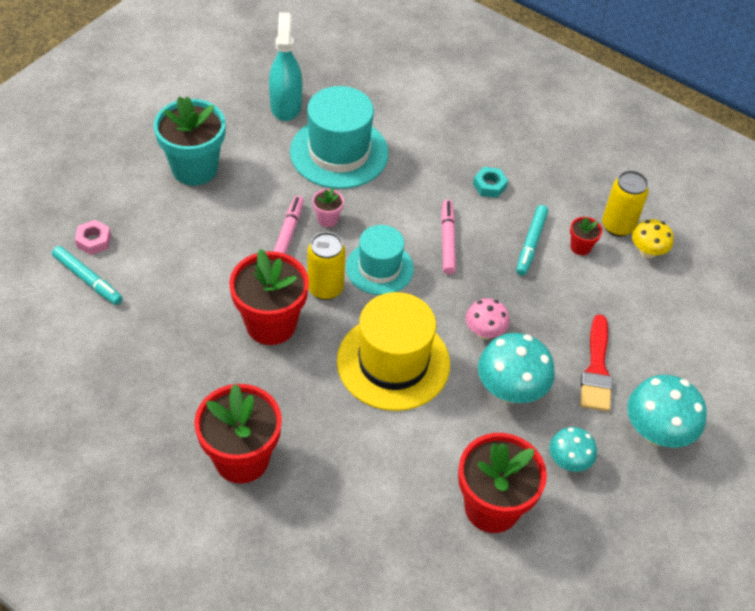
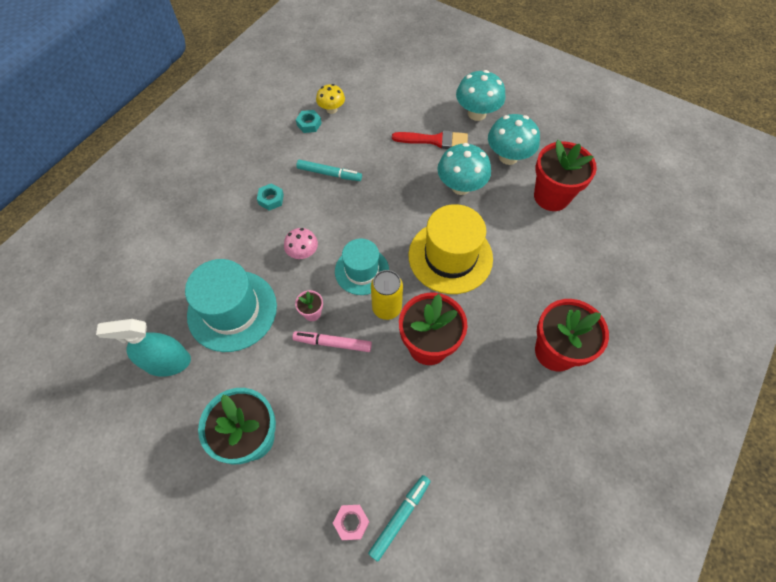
camera: 90 degrees left, 10 degrees up
(447, 240) = (329, 226): pink marker -> none
(484, 332) = (414, 201): pink mushroom -> pink mushroom (303, 253)
(568, 461) = (508, 157): turquoise mushroom -> turquoise mushroom, size x1.67
(580, 247) = (330, 145): red flower pot -> none
(617, 226) = (309, 124): yellow can -> turquoise nut

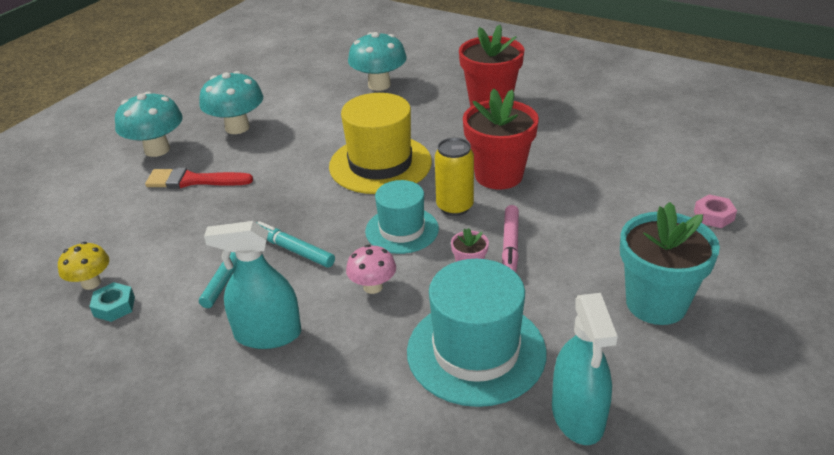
camera: 90 degrees left, 25 degrees down
(271, 199) = (268, 334): turquoise nut -> turquoise spray bottle
(400, 517) = (692, 185): turquoise marker -> turquoise marker (293, 250)
(435, 140) = (193, 180): red brush -> red brush turned 90 degrees counterclockwise
(460, 186) = (276, 159): turquoise mushroom -> turquoise mushroom (379, 85)
(551, 196) = (301, 102): red flower pot -> none

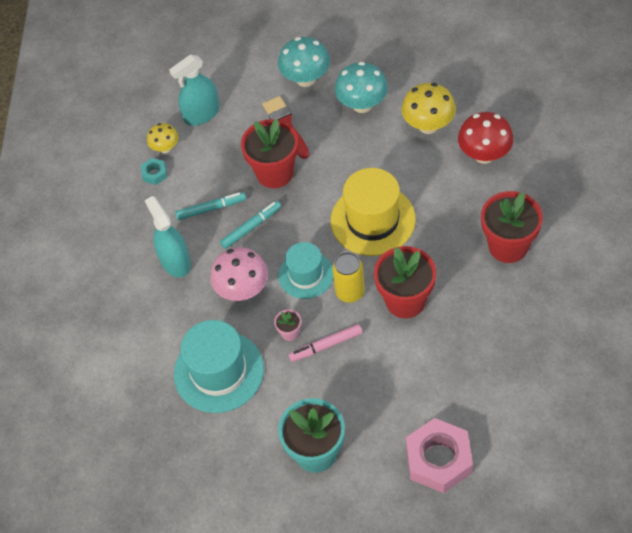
camera: 65 degrees right, 20 degrees up
(243, 208) = (275, 173): none -> red flower pot
(293, 250) = (251, 227): turquoise marker -> turquoise marker turned 45 degrees clockwise
(311, 101) = (428, 125): none -> yellow mushroom
(373, 287) = (242, 290): pink mushroom -> pink mushroom, size x1.67
(379, 85) = (484, 155): turquoise mushroom -> red mushroom
(577, 416) = (197, 443): turquoise spray bottle -> turquoise spray bottle (201, 114)
(713, 216) = (438, 459): pink nut -> pink nut, size x2.19

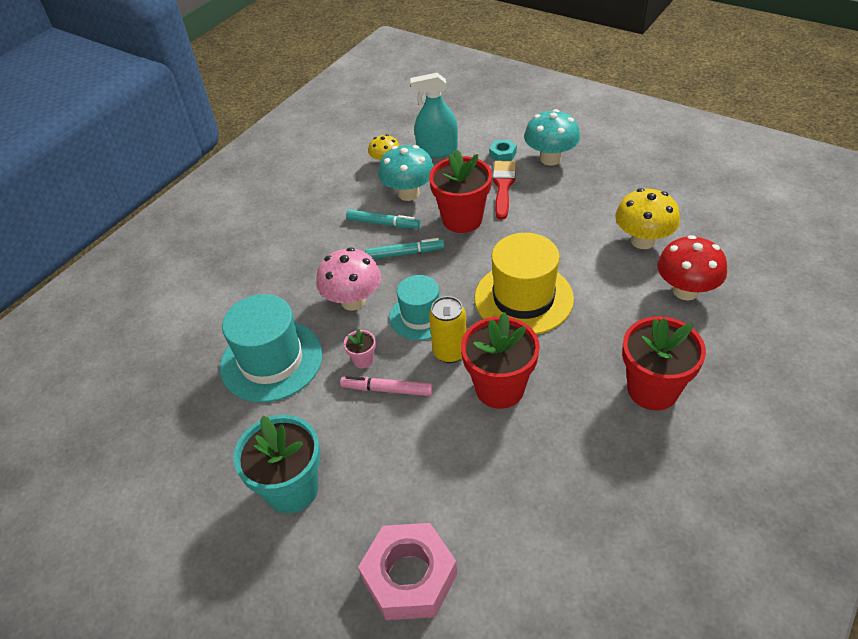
camera: 30 degrees right, 10 degrees down
(154, 174) = (360, 178): turquoise nut -> turquoise nut (502, 154)
(175, 261) = (317, 251): turquoise spray bottle -> none
(362, 104) = (588, 198): turquoise mushroom -> turquoise mushroom (408, 193)

